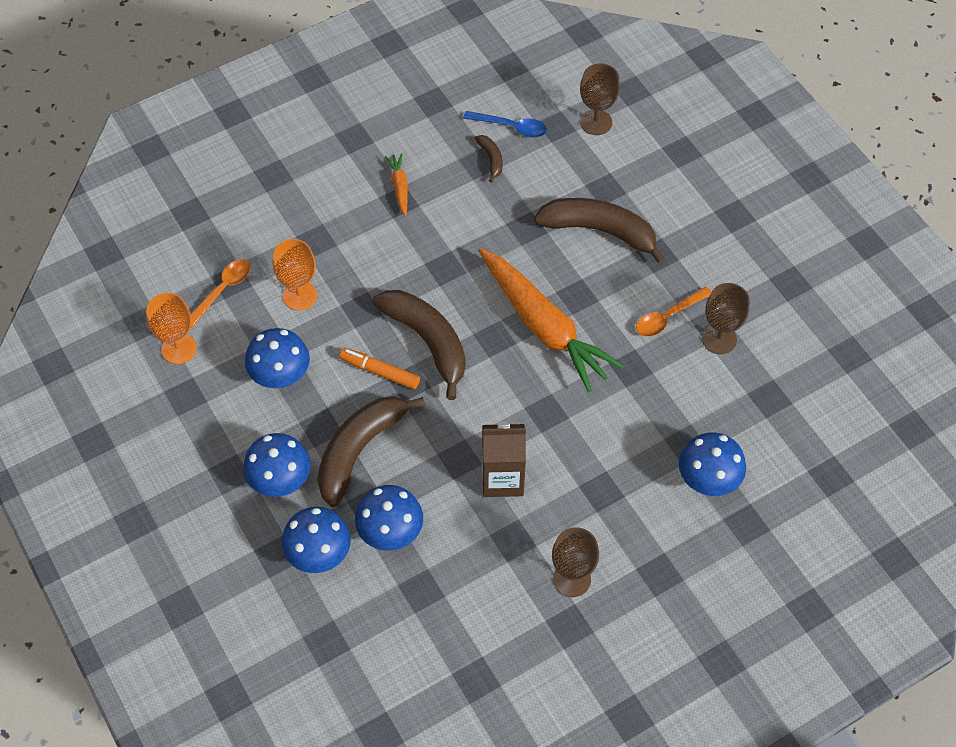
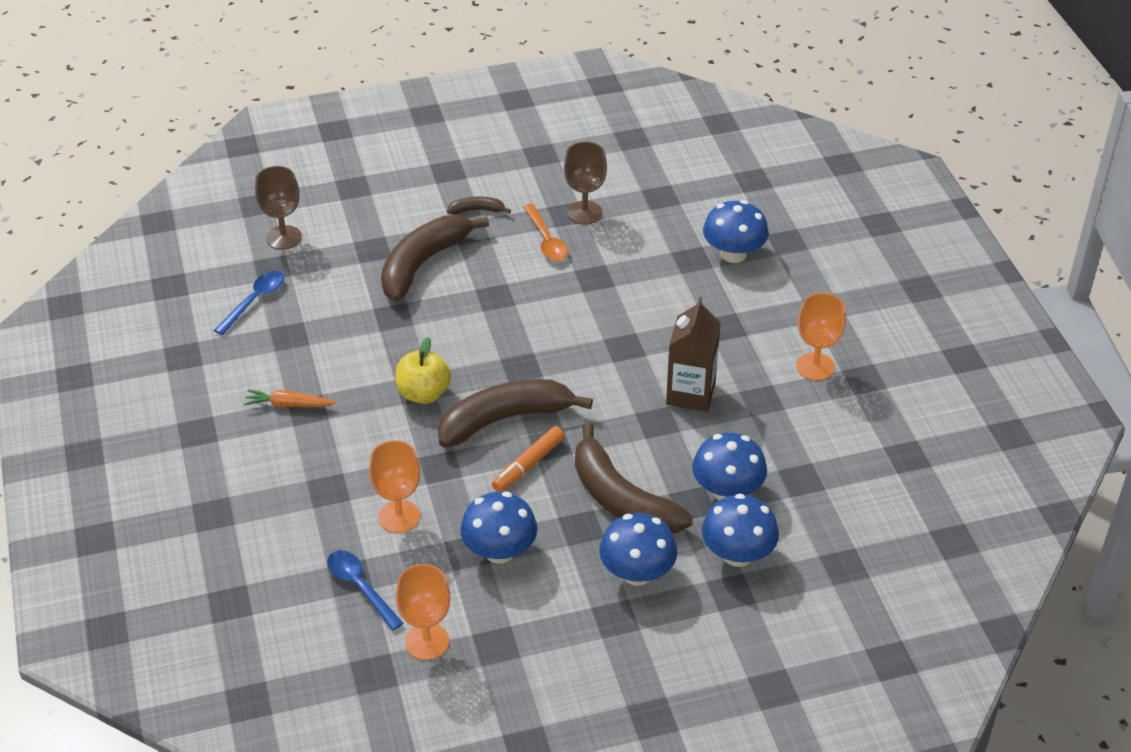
camera: 75 degrees left, 15 degrees down
(222, 290) = (360, 587): orange spoon -> blue spoon
(440, 275) = (423, 393): none -> yellow apple
(491, 159) = (290, 325): brown banana -> brown banana (477, 210)
(544, 326) = (522, 327): orange carrot -> none
(572, 579) = (815, 366): brown goblet -> orange goblet

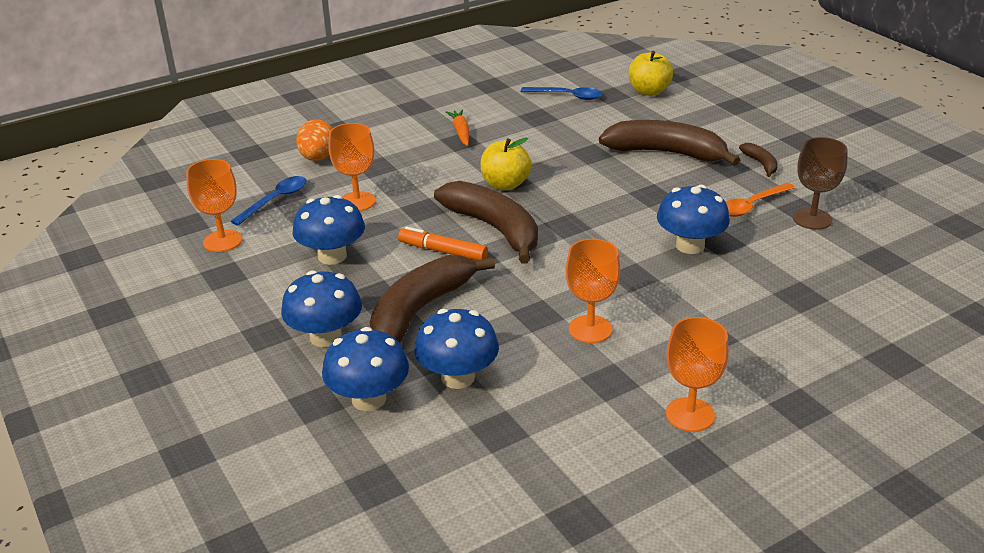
camera: 75 degrees right, 10 degrees down
(279, 538) = (318, 158): none -> orange egg
(283, 237) = (648, 91): brown goblet -> yellow apple
(690, 393) = (590, 329): brown carton -> orange goblet
(733, 254) = (834, 323): blue mushroom -> blue mushroom (690, 246)

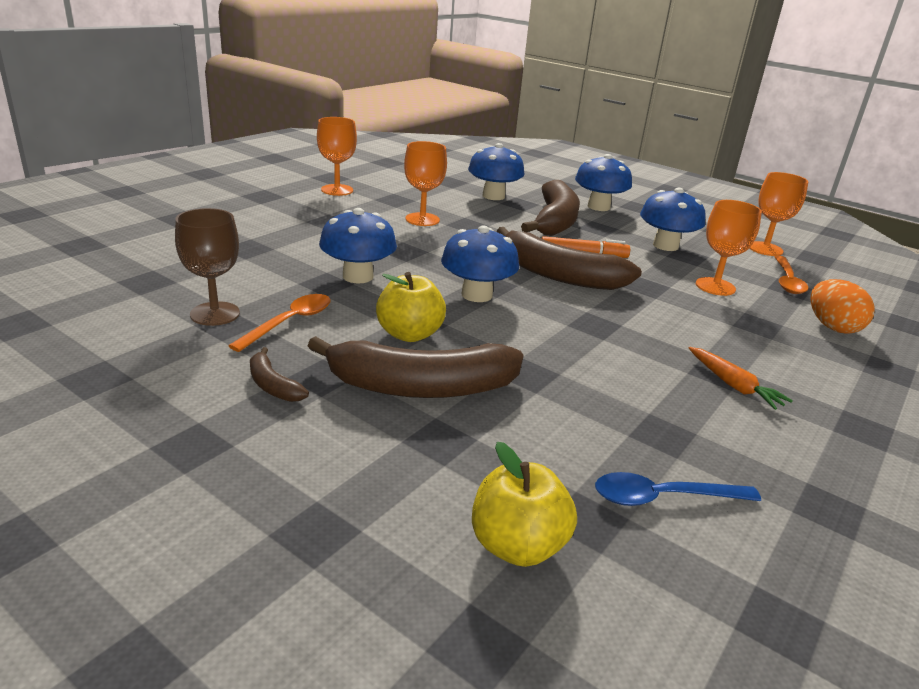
camera: 155 degrees right, 5 degrees down
(275, 200) = (787, 281): blue spoon -> orange spoon
(369, 399) = (536, 187): blue mushroom -> blue mushroom (476, 295)
(505, 184) = (594, 318): yellow apple -> yellow apple (409, 334)

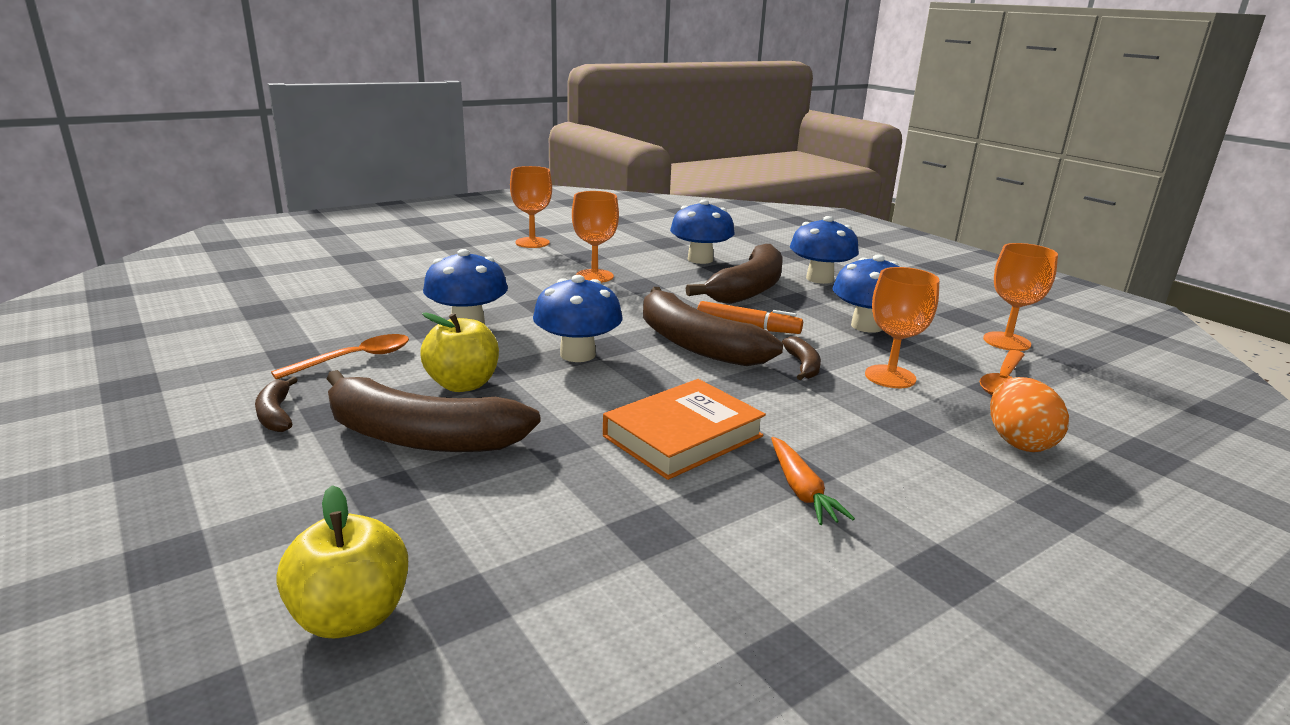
camera: 20 degrees right, 5 degrees down
(215, 314) = (293, 343): brown goblet -> none
(619, 355) = (683, 436): none -> orange book
(650, 284) = (803, 366): none -> brown banana
(663, 497) = (577, 600): blue spoon -> none

